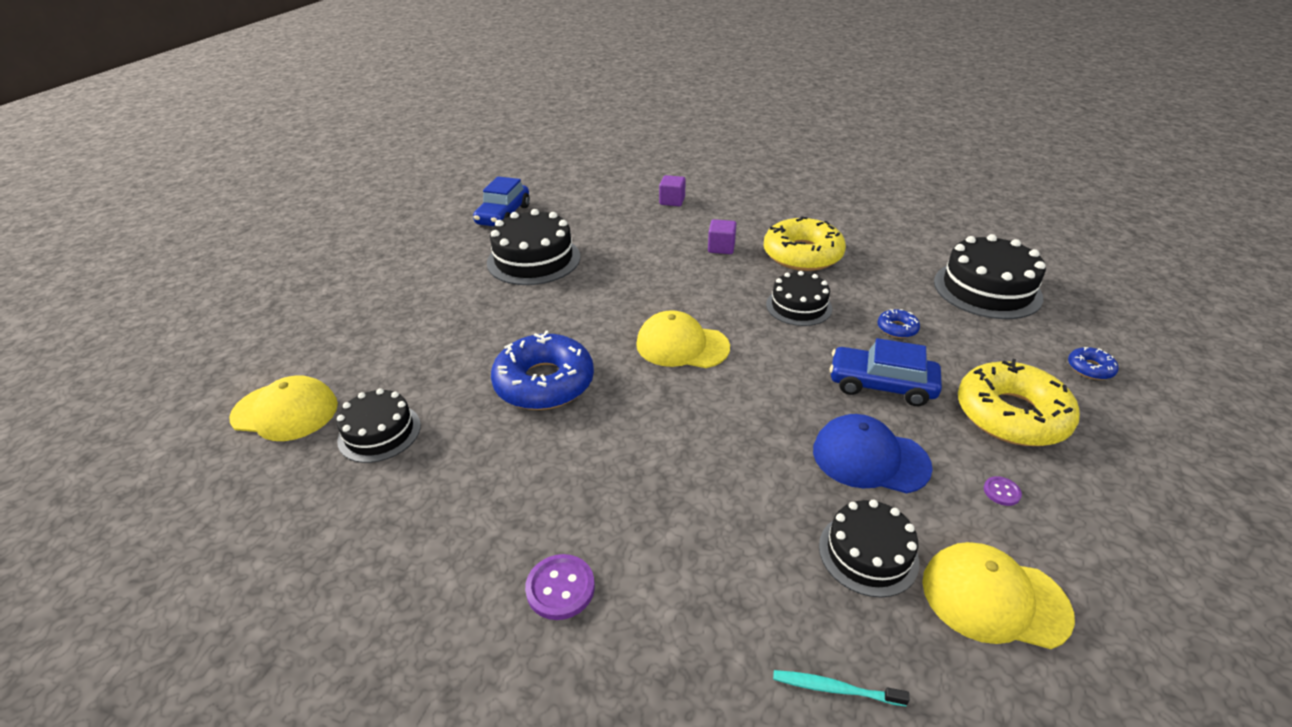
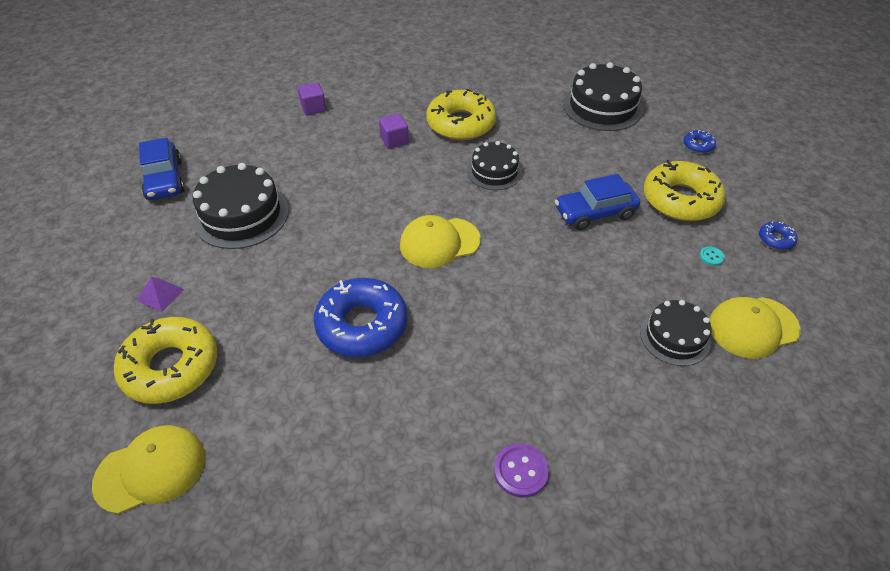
camera: 35 degrees left, 10 degrees up
(373, 346) = (171, 367): none -> yellow donut
(379, 432) = (264, 439): black cake -> none
(419, 292) = (160, 294): none -> purple pyramid
(834, 688) = (719, 430): turquoise toothbrush -> none
(869, 458) = (628, 271): blue cap -> none
(897, 328) = (571, 163): blue donut -> blue donut (776, 239)
(1001, 492) = (711, 257): purple button -> turquoise button

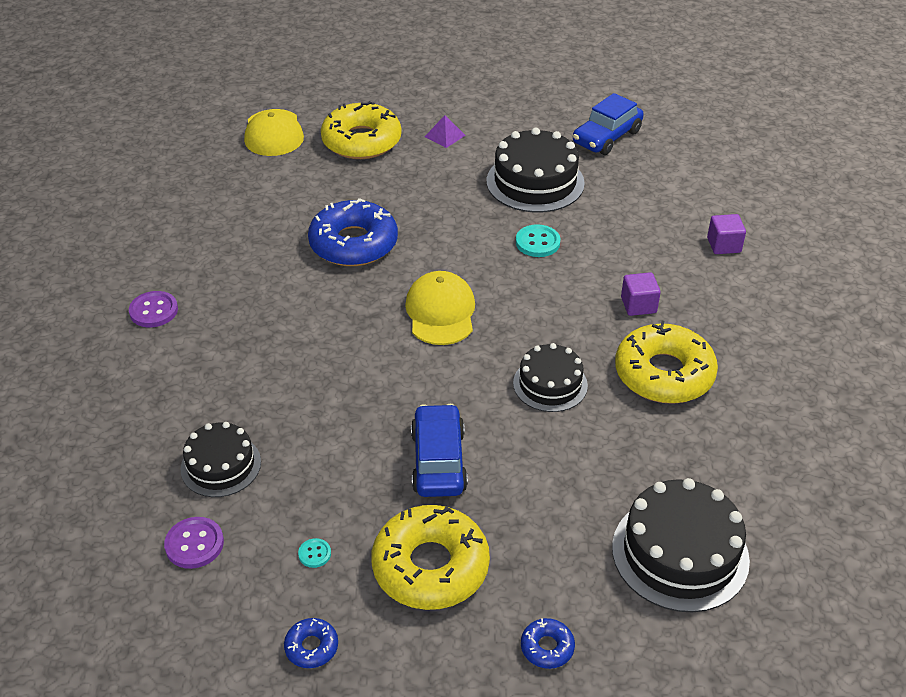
camera: 105 degrees right, 5 degrees down
(165, 180) = (607, 137): blue car -> blue car turned 45 degrees counterclockwise
(331, 201) = (537, 242): none -> turquoise button
(753, 327) = (194, 544): yellow cap -> purple button

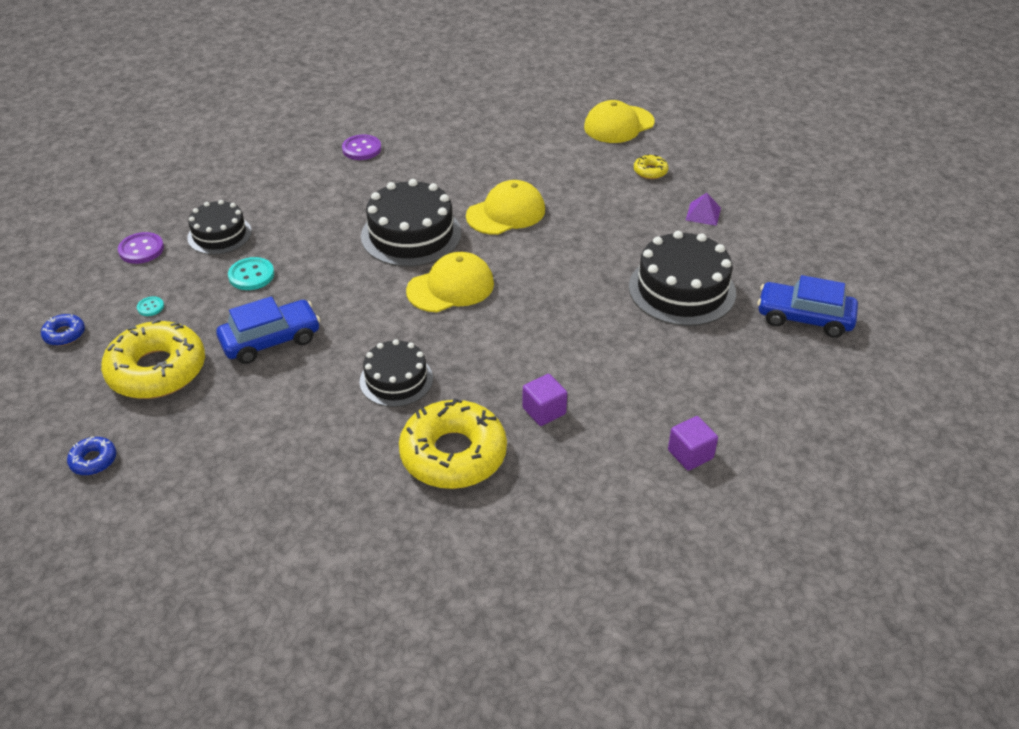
camera: 65 degrees right, 0 degrees up
(353, 243) = (506, 213): blue donut -> yellow cap
(361, 141) = (650, 171): yellow donut -> yellow donut, size x0.43
(537, 242) = (589, 317): turquoise button -> turquoise button (251, 275)
(680, 553) = (222, 522): black cake -> black cake (411, 234)

